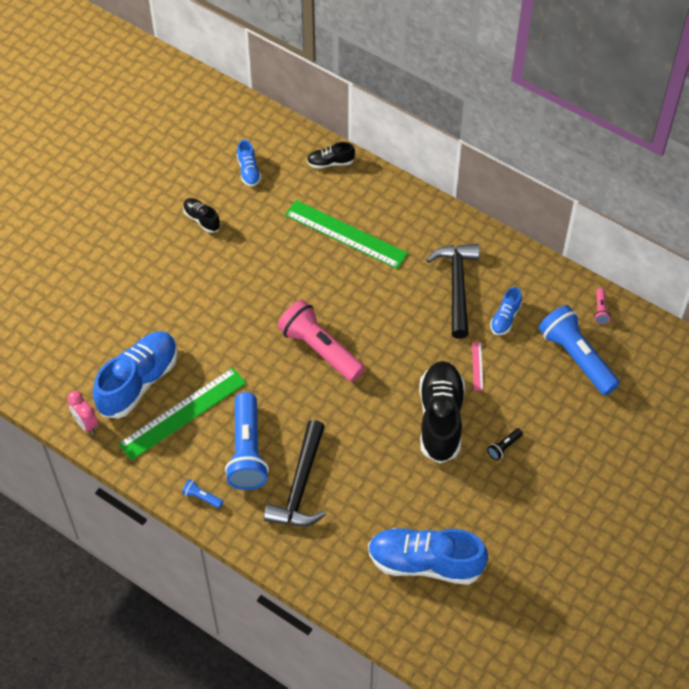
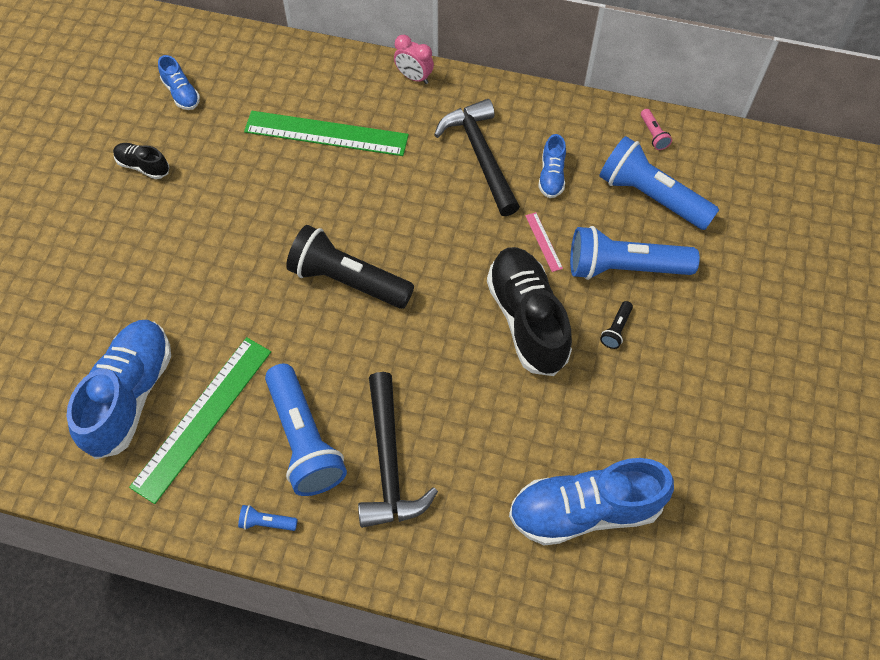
camera: 20 degrees left, 5 degrees up
(86, 423) = (77, 474): pink clock -> pink clock (414, 77)
(320, 349) = (347, 280): pink flashlight -> black flashlight
(330, 162) = (276, 57): black shoe -> none
(530, 404) = (624, 267): none -> blue flashlight

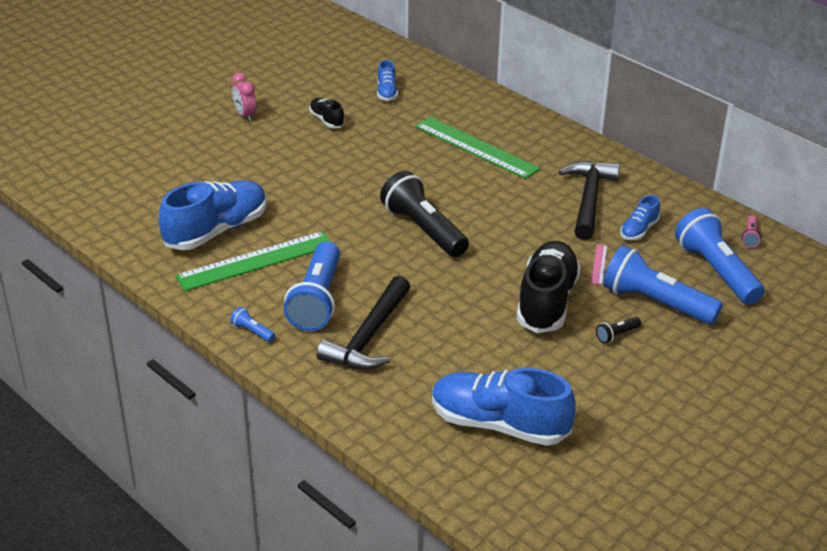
camera: 30 degrees right, 25 degrees down
(414, 77) = (572, 139): pink clock -> pink clock (245, 115)

